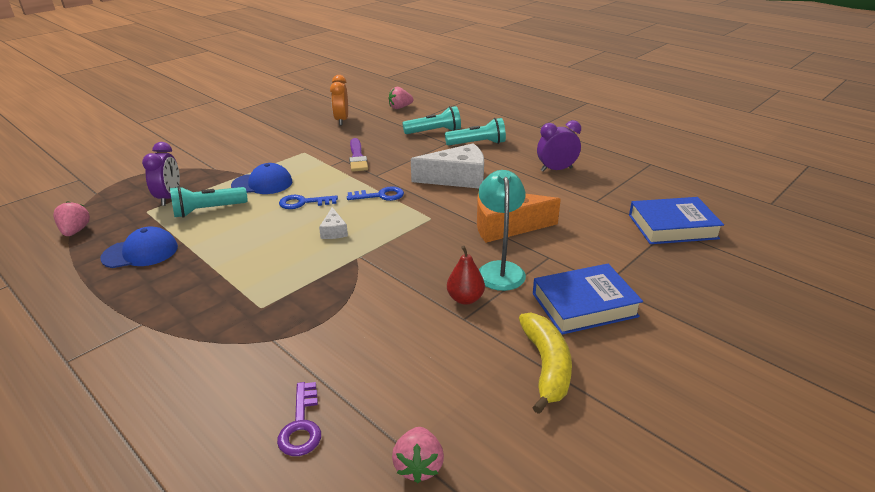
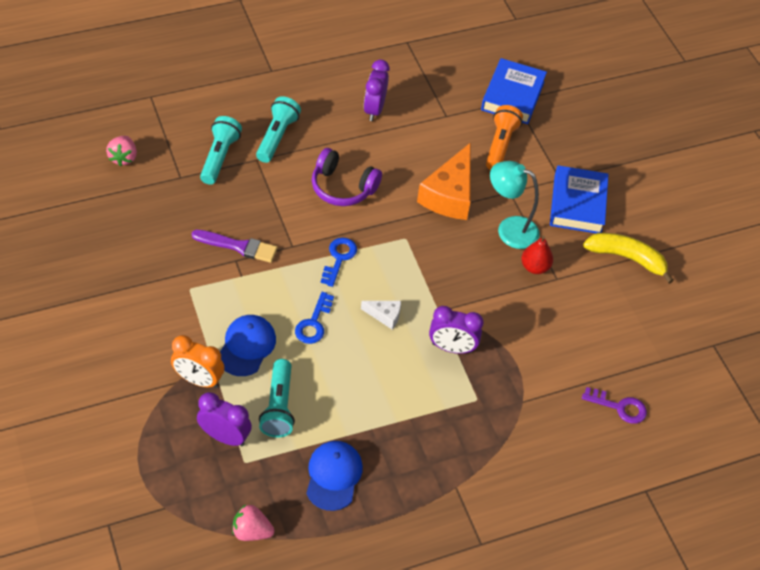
camera: 70 degrees left, 20 degrees up
(319, 275) = (452, 348): none -> purple clock
(341, 120) = (120, 226): orange clock -> orange clock (198, 380)
(418, 466) = (677, 358): pink strawberry -> none
(457, 178) = (343, 187): white cheese -> purple headphones
(601, 236) = (500, 145): none -> orange flashlight

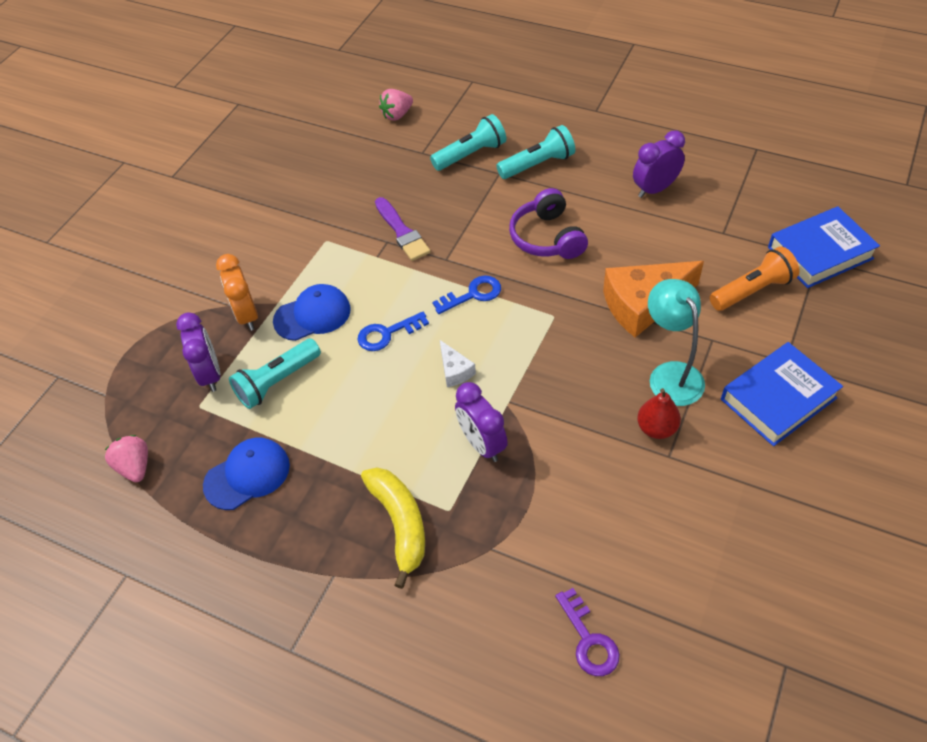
camera: 55 degrees right, 0 degrees up
(626, 258) = (777, 491): yellow banana -> yellow banana (400, 524)

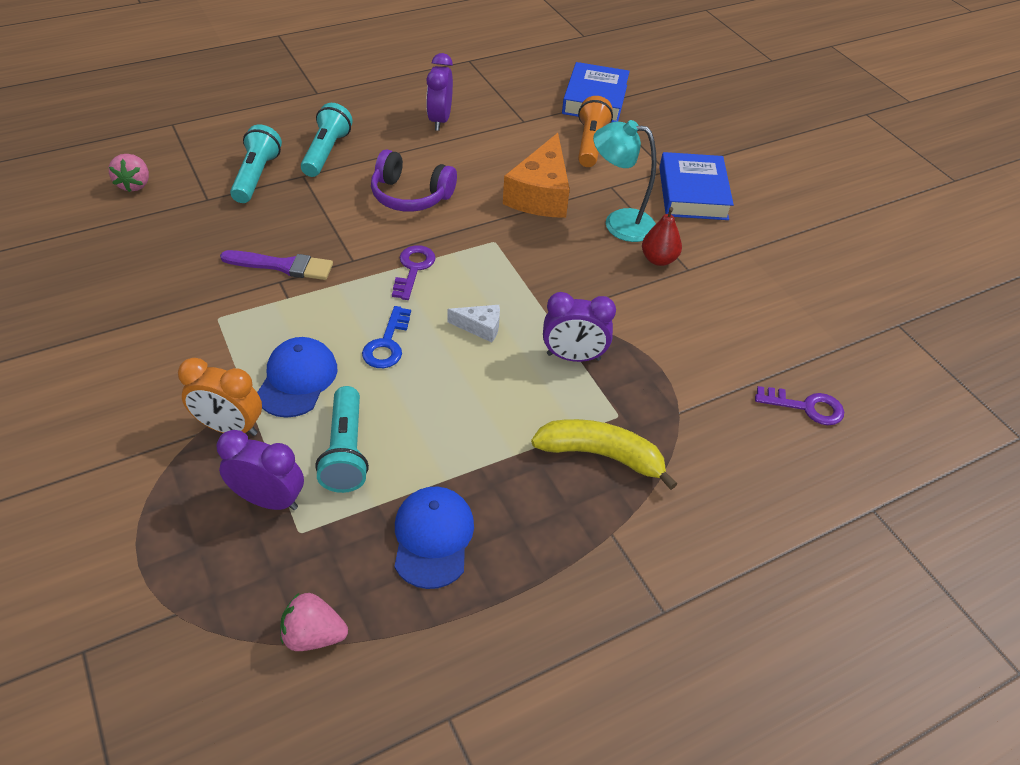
camera: 60 degrees left, 5 degrees down
(473, 294) = (413, 269): blue key -> purple key

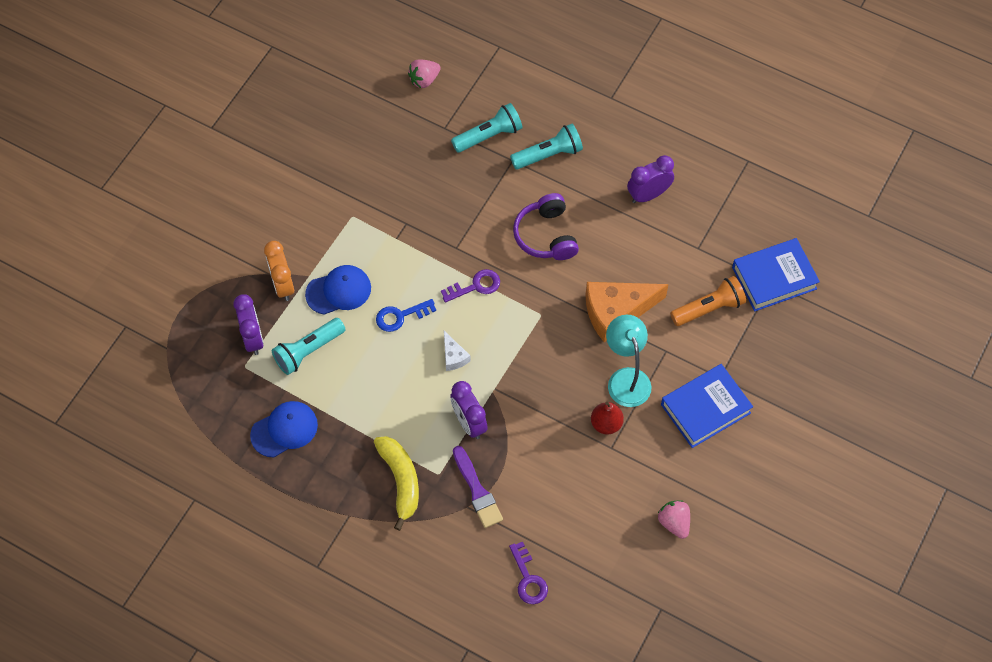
camera: 60 degrees right, 15 degrees up
(282, 266) = (420, 214): purple brush -> purple brush (477, 490)
(313, 635) = (195, 414): pink strawberry -> pink strawberry (674, 523)

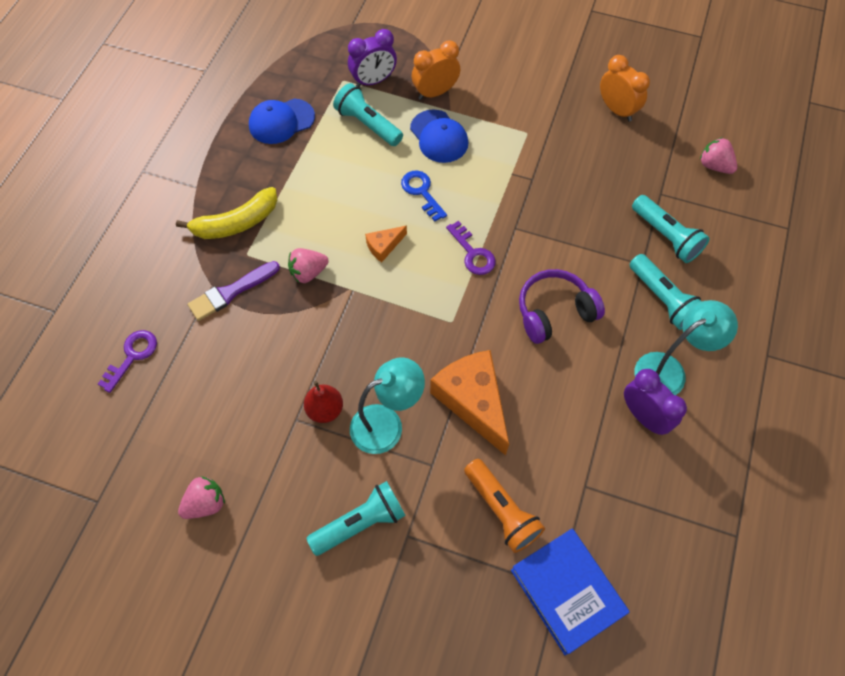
camera: 80 degrees right, 0 degrees up
(284, 430) = (281, 121): blue cap -> blue cap turned 105 degrees clockwise
(343, 137) = (617, 110): none -> orange clock
(453, 356) = (384, 246): white cheese -> orange cheese
(469, 423) = (308, 272): purple clock -> pink strawberry
(528, 579) = (132, 356): purple key -> purple key turned 150 degrees clockwise
(612, 167) = (669, 370): none -> turquoise lamp
(705, 408) = (361, 523): blue book -> turquoise flashlight

